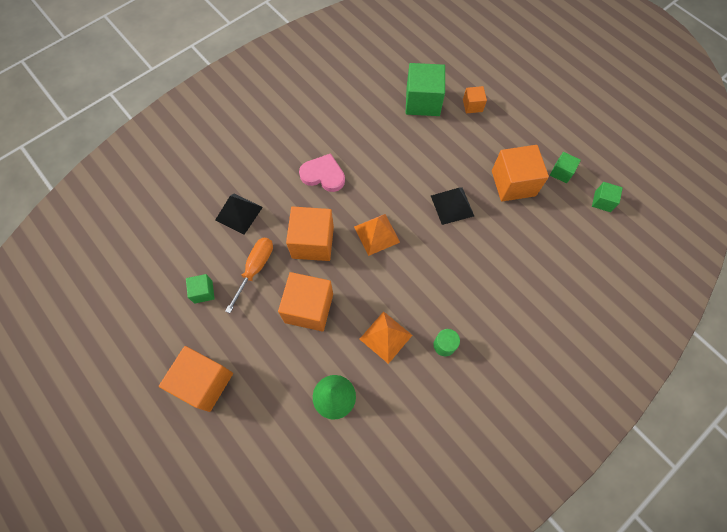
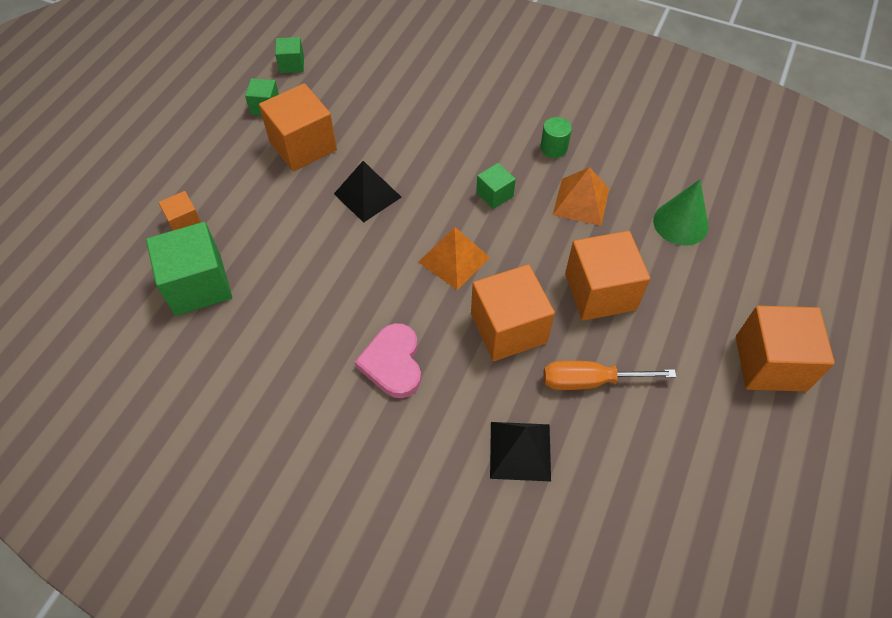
camera: 115 degrees left, 10 degrees down
(203, 292) = (666, 432): green cube -> green cube (494, 194)

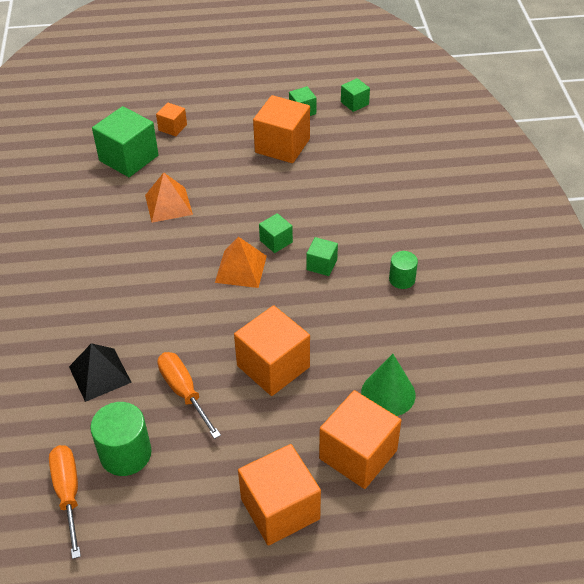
camera: 60 degrees right, 10 degrees down
(367, 195) = (264, 198): black pyramid -> none
(393, 363) = (129, 276): pink heart -> none
(437, 214) = (276, 241): none -> green cube
(508, 328) = (200, 325): orange cube -> orange cube (358, 454)
(581, 202) = (357, 319): orange pyramid -> orange pyramid (168, 205)
(643, 469) = (125, 454): none -> green cylinder
(670, 547) = (68, 494): none -> orange screwdriver

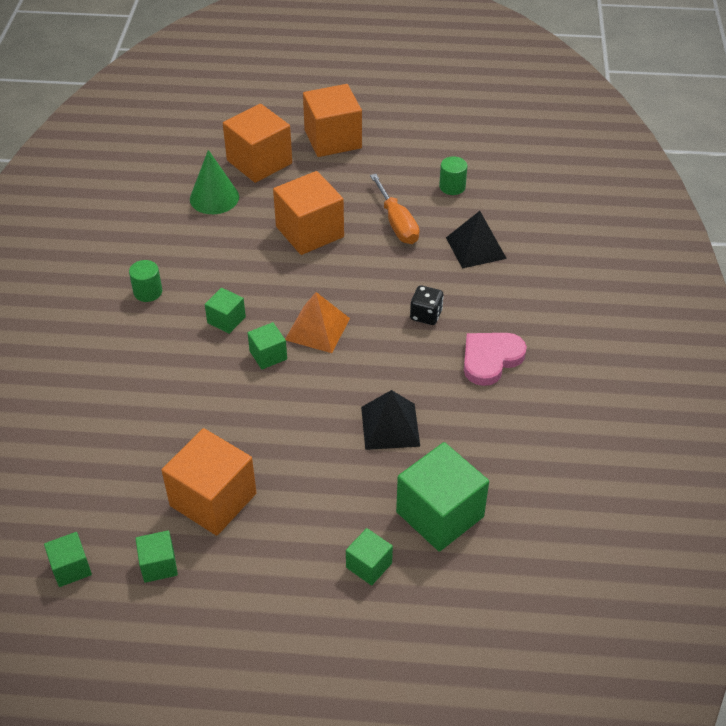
camera: 170 degrees left, 0 degrees up
(68, 494) = (499, 168): orange screwdriver -> none
(89, 265) = (490, 359): none -> pink heart
(125, 454) = (452, 187): green cylinder -> green cylinder, size x0.59
(147, 295) = (426, 315): none -> black dice
(168, 205) = (390, 426): orange pyramid -> black pyramid
(172, 127) = (369, 565): orange cube -> green cube

